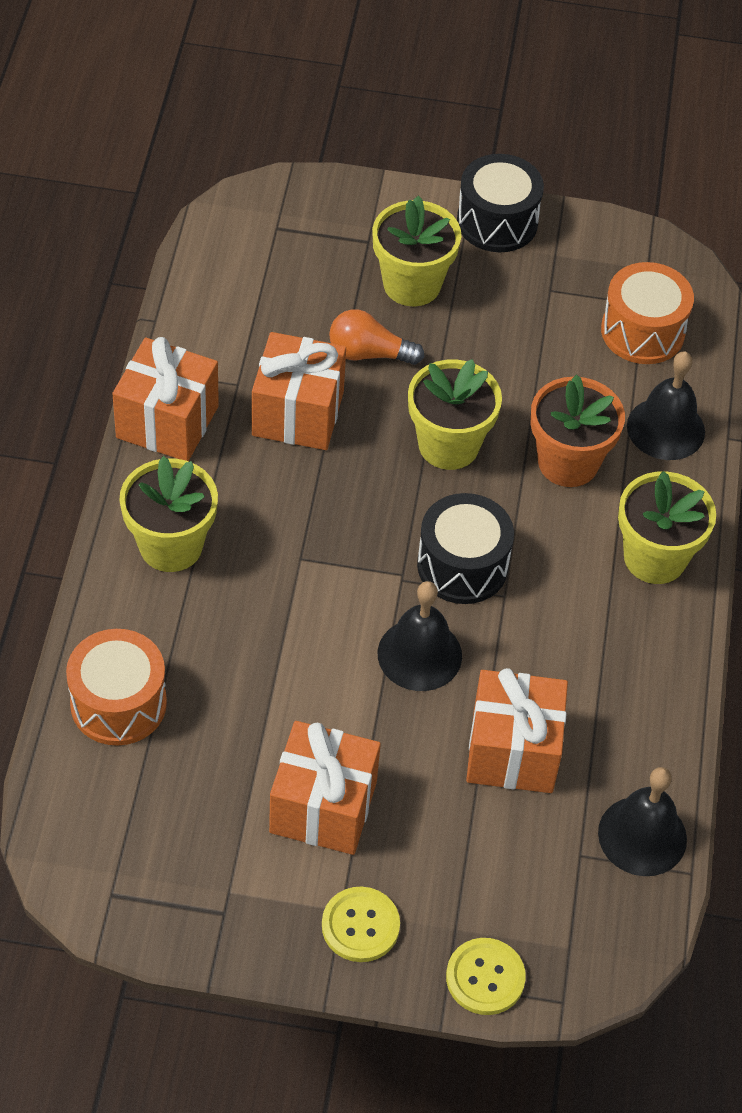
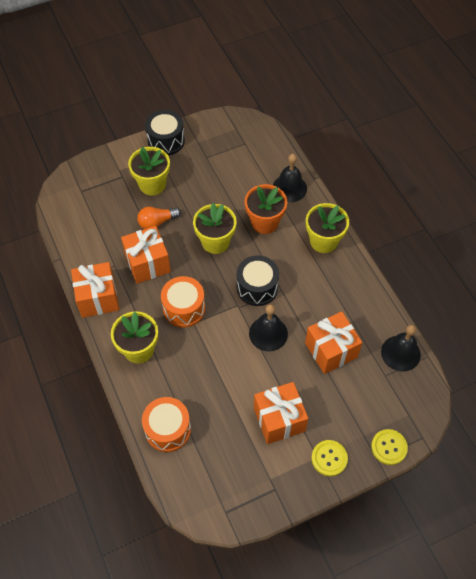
camera: 30 degrees left, 5 degrees up
(642, 331) = (252, 154): orange drum -> orange drum (184, 308)

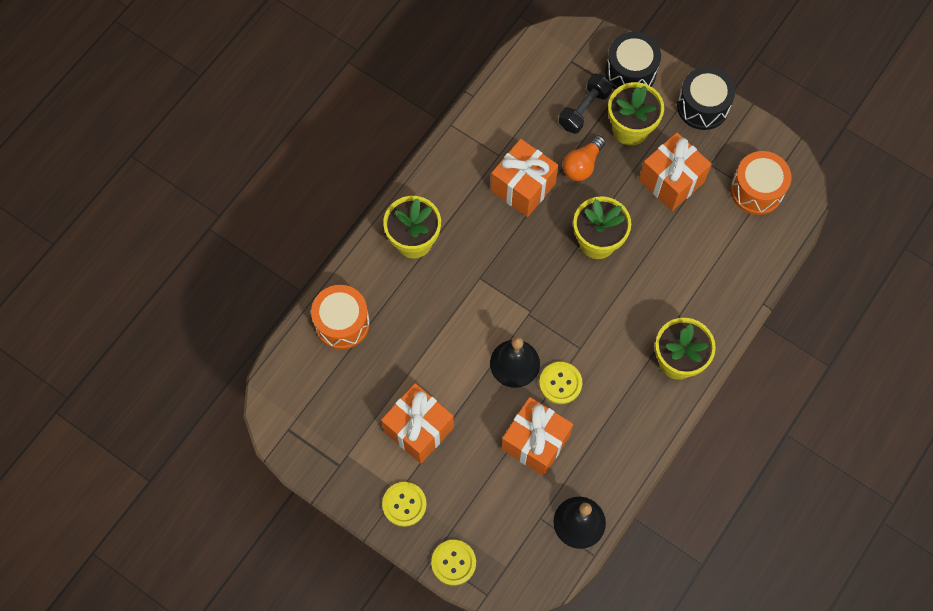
camera: 60 degrees right, 10 degrees up
(98, 298) = (448, 163): orange gift -> orange gift (671, 181)
(120, 201) = (584, 109): none -> black dumbbell
(157, 222) = (582, 165): orange light bulb -> orange light bulb turned 90 degrees counterclockwise
(184, 308) = (491, 257): orange drum -> orange drum (756, 190)
(257, 287) = (566, 320): black drum -> black drum (630, 72)
(264, 222) = (660, 280): orange flower pot -> none
(289, 188) = (729, 282): black bell -> none
(299, 314) = (560, 383): none -> yellow button

